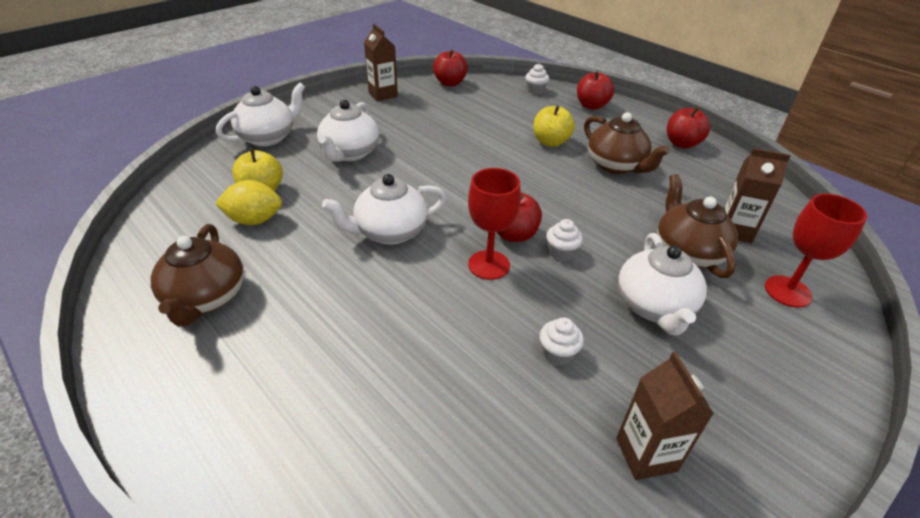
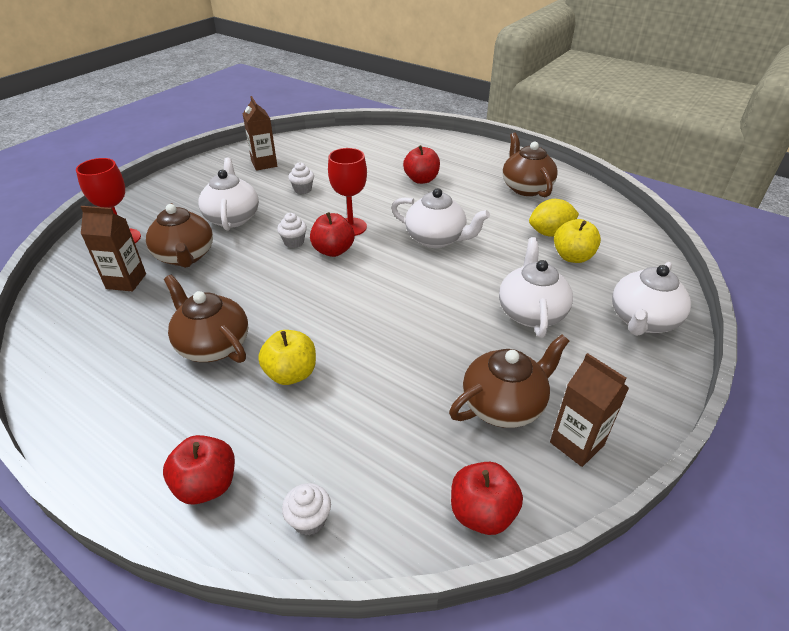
camera: 170 degrees right, 0 degrees up
(389, 232) = (436, 239): white teapot -> white teapot turned 60 degrees clockwise
(412, 112) = (504, 404): none -> brown teapot
(682, 144) = (97, 404): red apple -> red apple (421, 179)

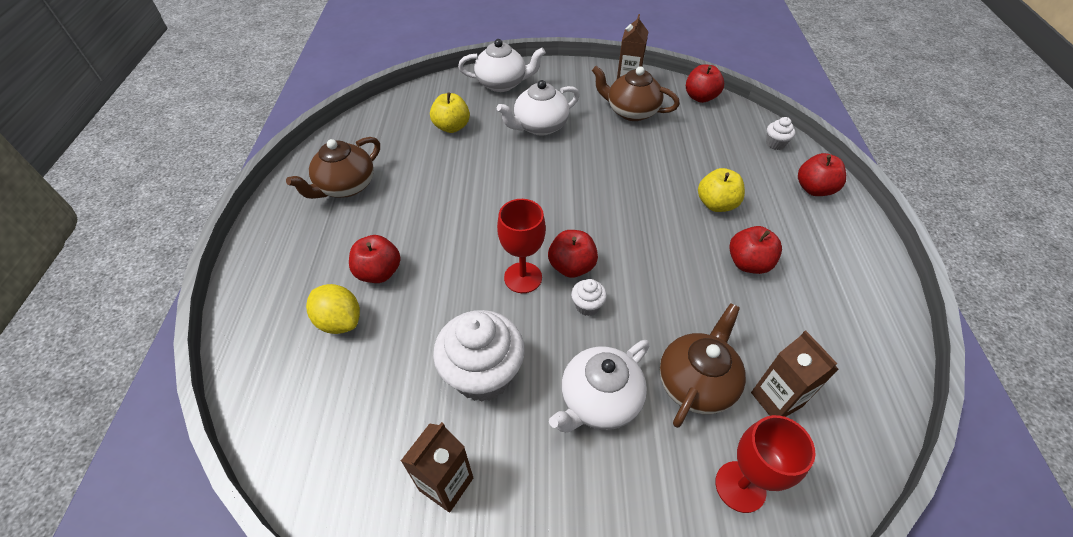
camera: 125 degrees left, 10 degrees up
(212, 345) = (748, 263): brown teapot -> red apple
(302, 189) = (483, 374): white cupcake -> white cupcake, size x2.24
(436, 239) = (490, 207): white teapot -> none
(550, 233) = (424, 147): yellow lemon -> yellow lemon (340, 321)

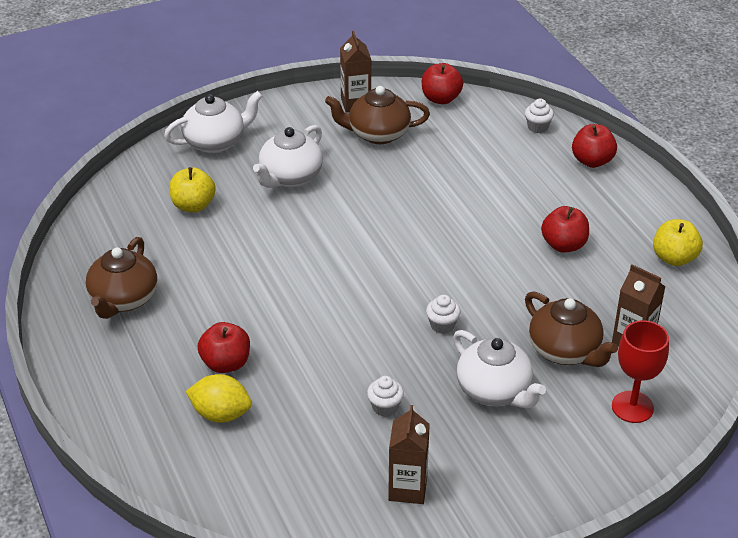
camera: 25 degrees left, 10 degrees down
(483, 374) = (385, 407): white cupcake -> white cupcake, size x0.45
(523, 277) = (369, 322): red goblet -> none
(571, 266) = (408, 298): red apple -> none
(599, 401) = (495, 391): white teapot -> white teapot turned 60 degrees counterclockwise
(696, 382) = (565, 351): brown teapot -> brown teapot turned 135 degrees clockwise
(716, 204) = (510, 202): yellow apple -> yellow apple (674, 258)

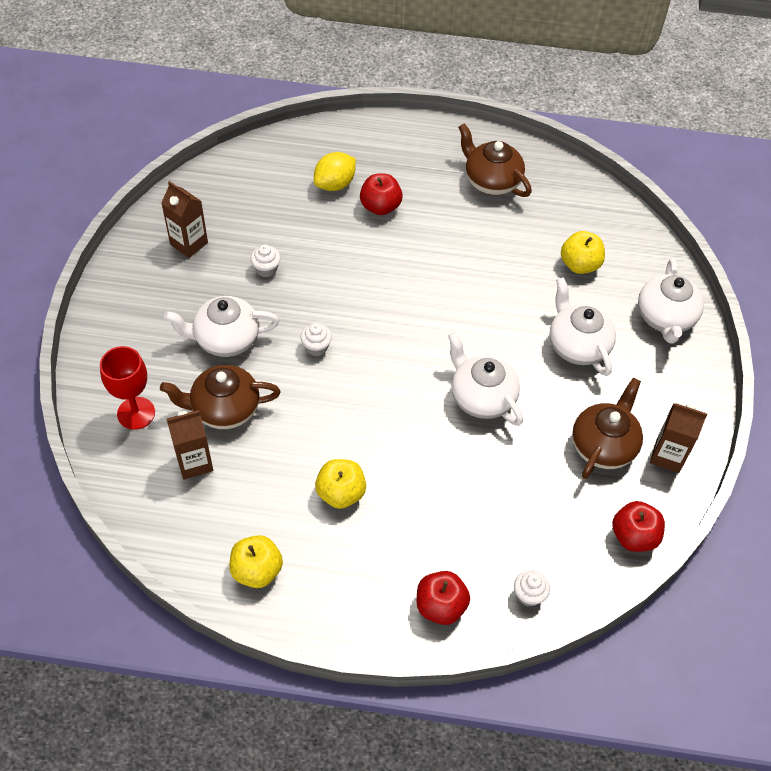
camera: 120 degrees right, 15 degrees up
(395, 208) = (481, 397): none -> white teapot
(563, 245) = (341, 493): red apple -> yellow apple

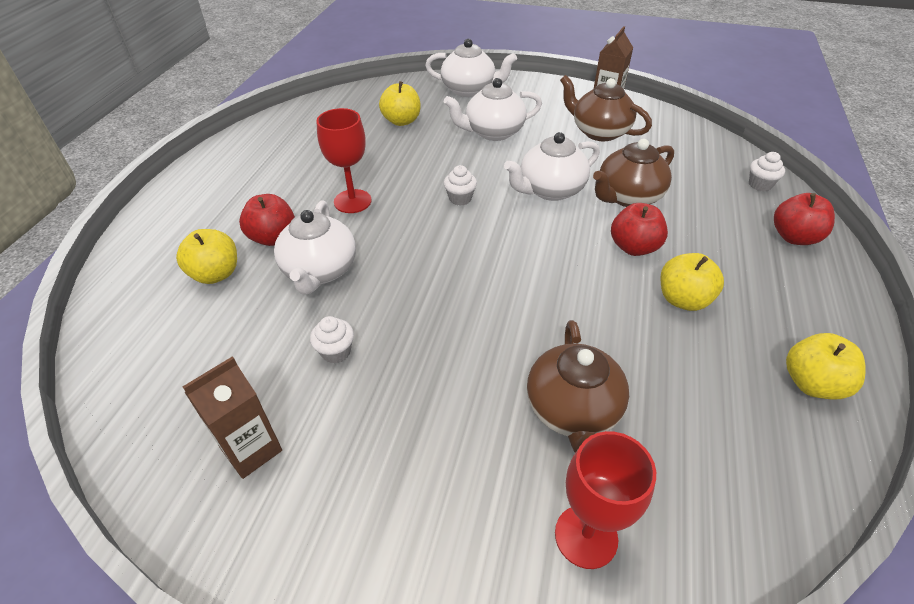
camera: 80 degrees left, 10 degrees down
(194, 462) = (666, 450): brown carton -> none
(225, 339) = (451, 405): white teapot -> white teapot (320, 271)
(316, 347) = (476, 308): white cupcake -> white cupcake (460, 198)
(335, 184) = (216, 274): yellow lemon -> yellow apple
(436, 248) = (352, 201): none -> red goblet
(491, 181) = (275, 158): brown teapot -> brown teapot (628, 197)
(634, 536) = (684, 128): red apple -> red apple (634, 247)

